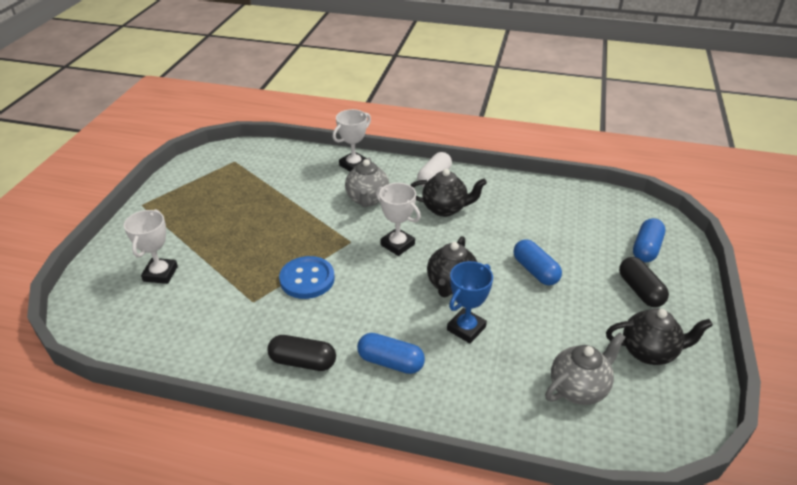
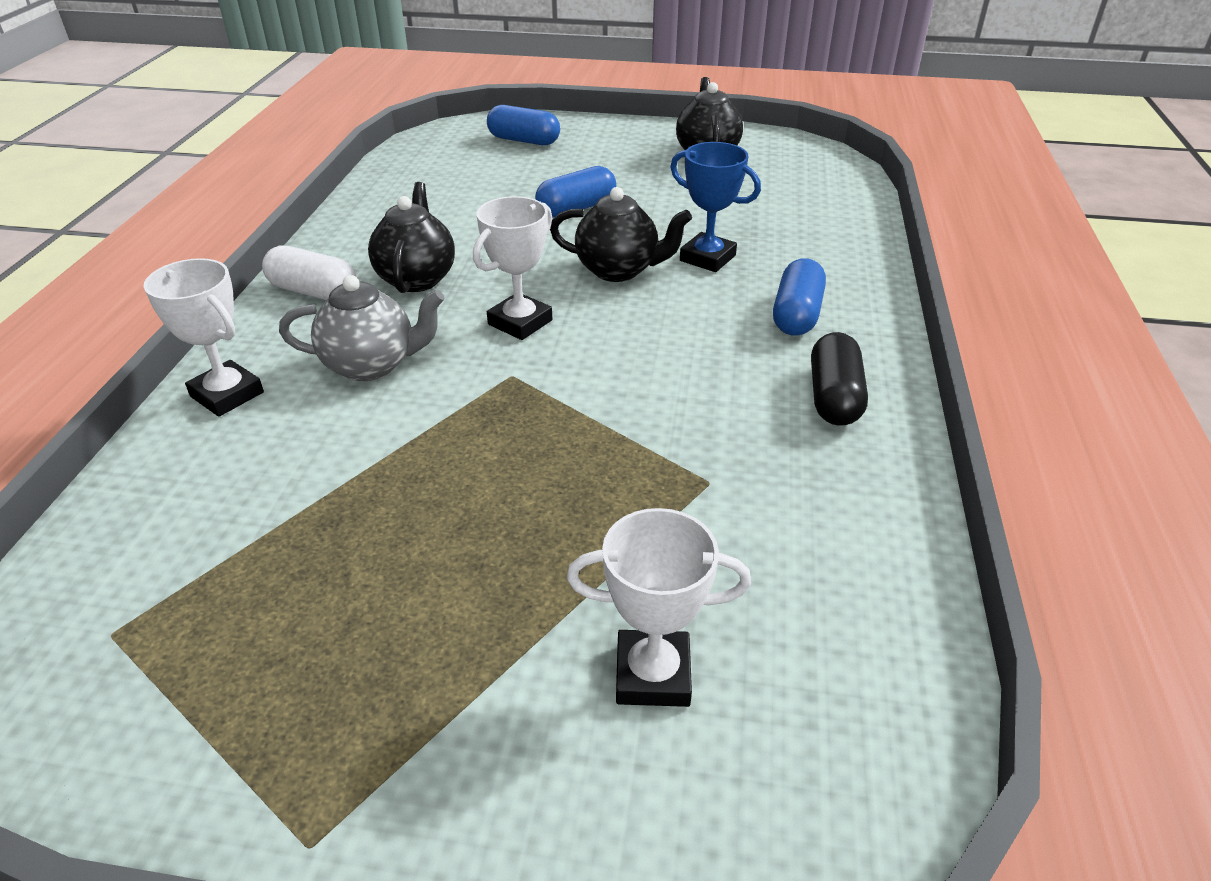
camera: 95 degrees left, 0 degrees up
(307, 279) = (630, 417): blue button -> none
(578, 388) = (779, 191): grey teapot -> none
(640, 290) = (605, 150): black capsule -> none

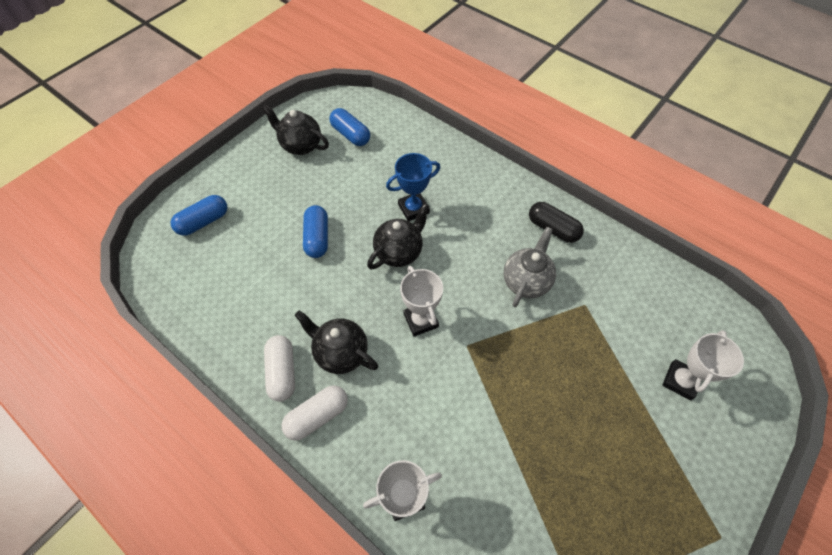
camera: 60 degrees left, 20 degrees up
(360, 250) = (282, 372): none -> white capsule
(372, 365) = (419, 409): grey teapot -> grey teapot (526, 281)
(796, 315) = (485, 204): blue capsule -> blue capsule (350, 135)

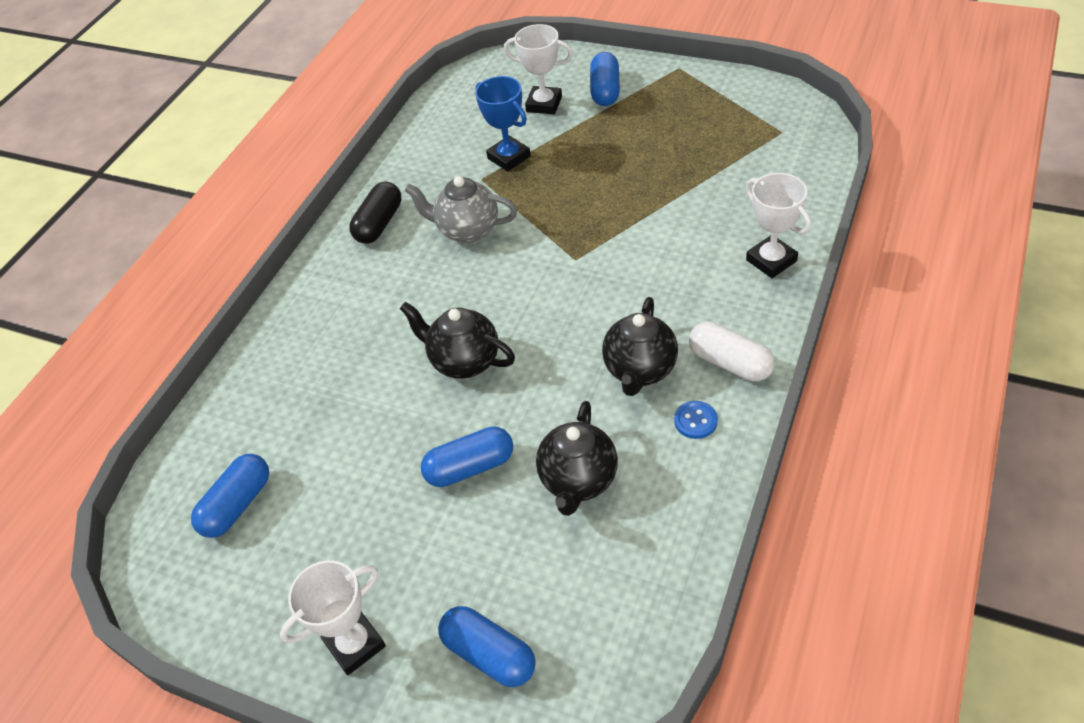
camera: 100 degrees left, 10 degrees down
(282, 372) = (695, 421): white capsule -> blue button
(300, 145) = (275, 574): black teapot -> black teapot (578, 481)
(413, 209) = (382, 369): blue trophy -> blue trophy (509, 157)
(421, 320) = (560, 308): white trophy -> white trophy (355, 644)
(692, 444) = (605, 90): none -> blue capsule

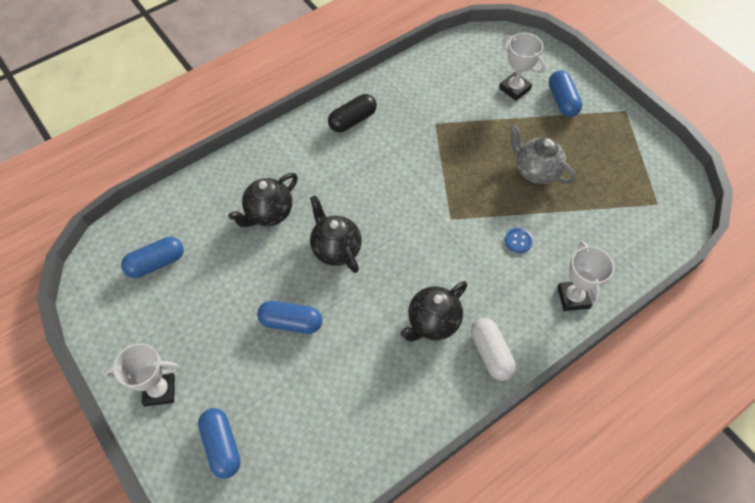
camera: 25 degrees right, 10 degrees up
(467, 230) = (400, 157): grey teapot -> grey teapot (536, 171)
(509, 157) = (463, 117): blue trophy -> none
(578, 481) = (344, 372): black teapot -> black teapot (268, 214)
(605, 90) = (562, 101): blue capsule -> blue capsule turned 45 degrees counterclockwise
(695, 421) = (440, 379): blue button -> blue button (518, 241)

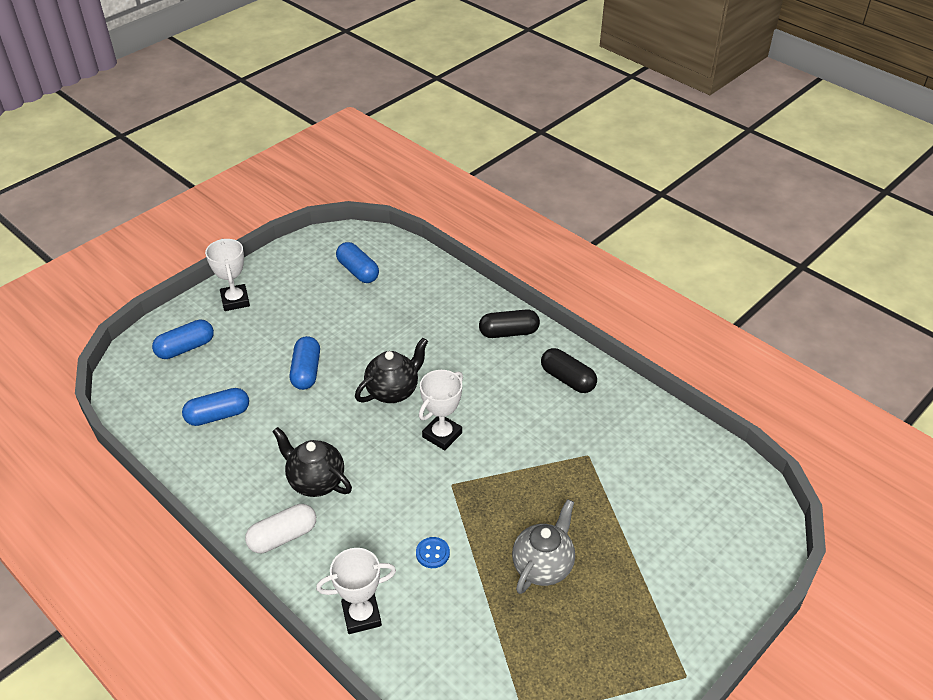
camera: 80 degrees right, 15 degrees down
(268, 214) = (426, 334): black teapot -> none
(286, 150) = (508, 332): none -> black capsule
(514, 89) = (677, 534): white trophy -> white trophy (442, 435)
(562, 101) = (675, 592): blue capsule -> blue capsule (218, 415)

